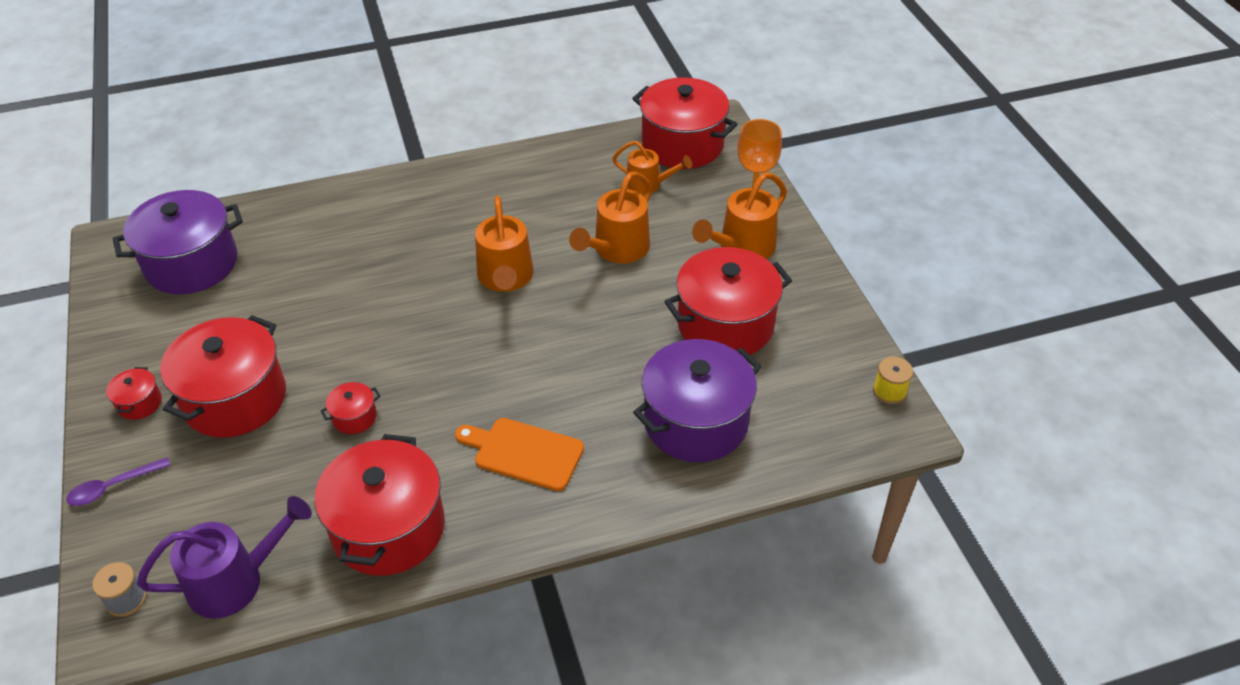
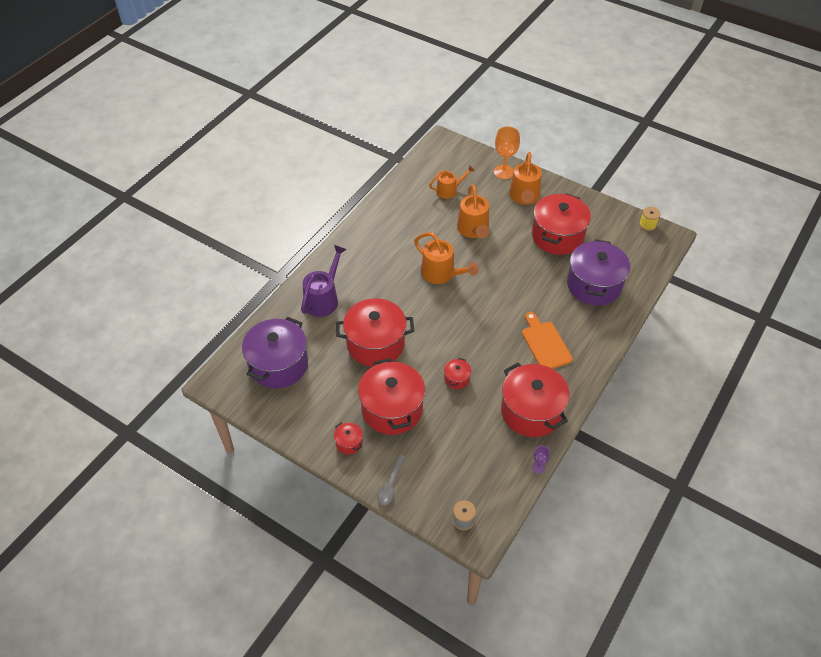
camera: 40 degrees left, 5 degrees up
(113, 487) = (390, 484): purple spoon -> grey spoon
(237, 580) = (498, 477): purple watering can -> purple watering can (324, 298)
(299, 609) = (538, 467): none -> purple goblet
(524, 453) = (545, 343): orange cutting board -> orange cutting board turned 90 degrees clockwise
(682, 144) = (441, 161): red pot -> red pot (375, 344)

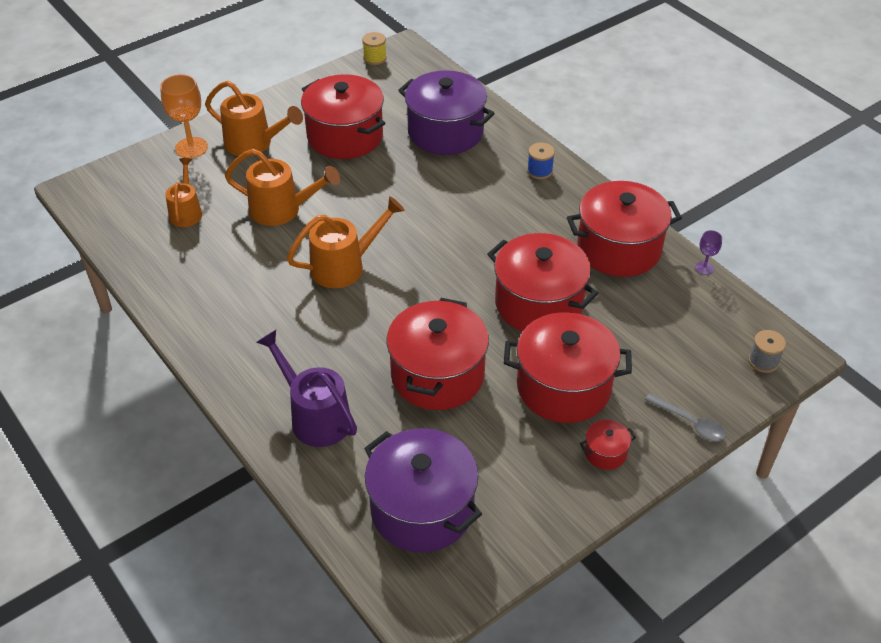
camera: 70 degrees left, 5 degrees down
(457, 379) = (538, 304): red pot -> red pot, size x2.33
(545, 343) = (518, 203): orange cutting board -> none
(585, 347) = (539, 171): none -> blue spool

